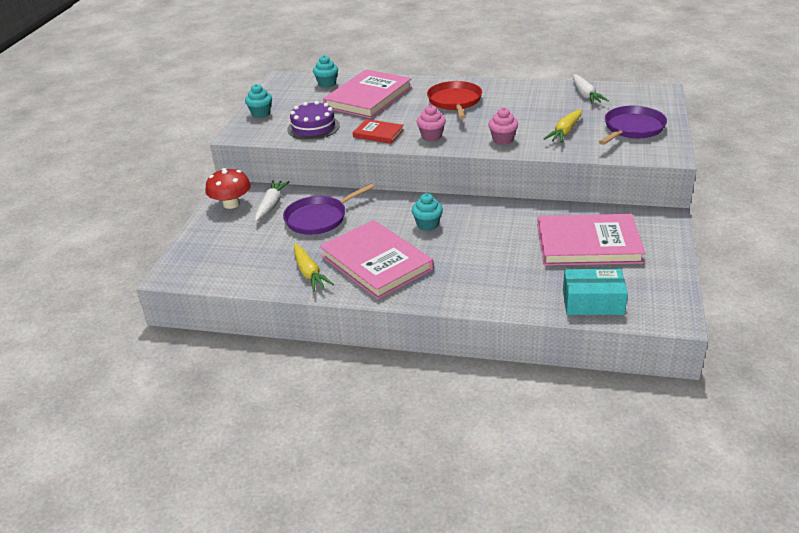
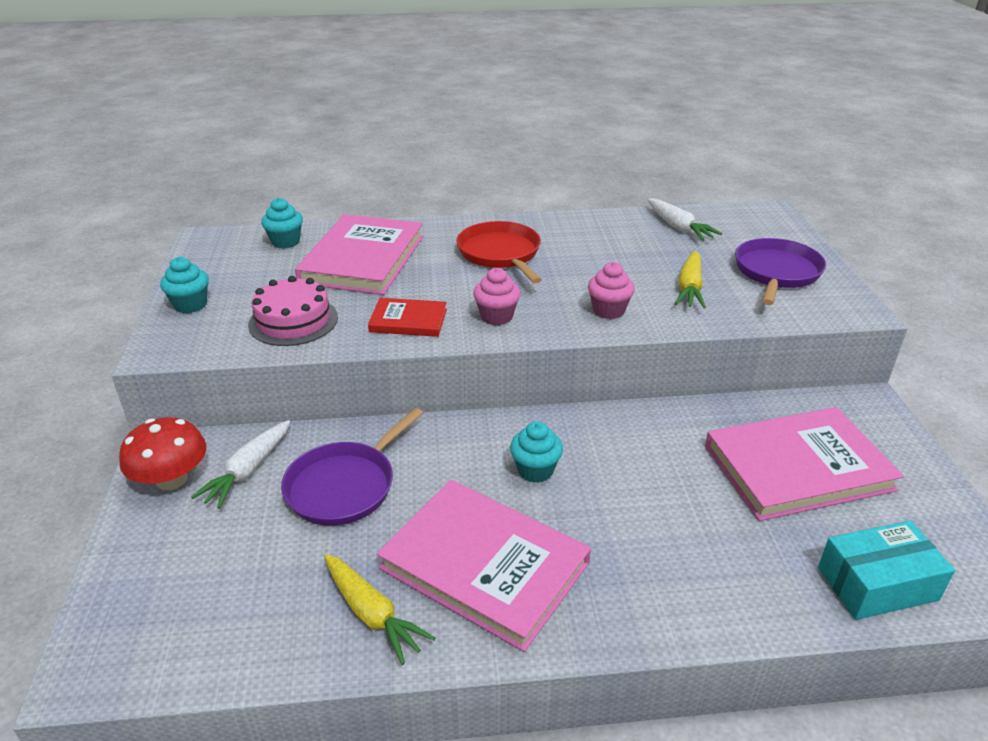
camera: 20 degrees left, 0 degrees up
(271, 205) = (248, 471): white carrot -> white carrot turned 150 degrees counterclockwise
(313, 127) = (293, 321): purple cake -> pink cake

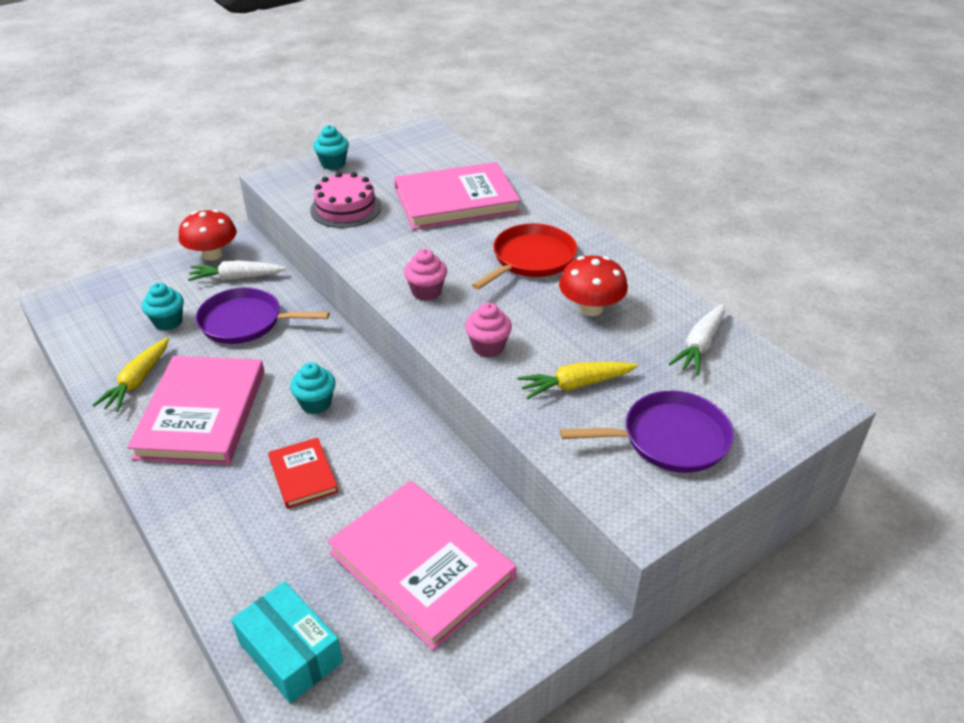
camera: 60 degrees right, 5 degrees up
(285, 242) = (449, 160): turquoise cupcake -> turquoise cupcake (168, 322)
(408, 320) = (385, 254): red book -> red book (303, 475)
(595, 251) = (590, 308): none -> red mushroom

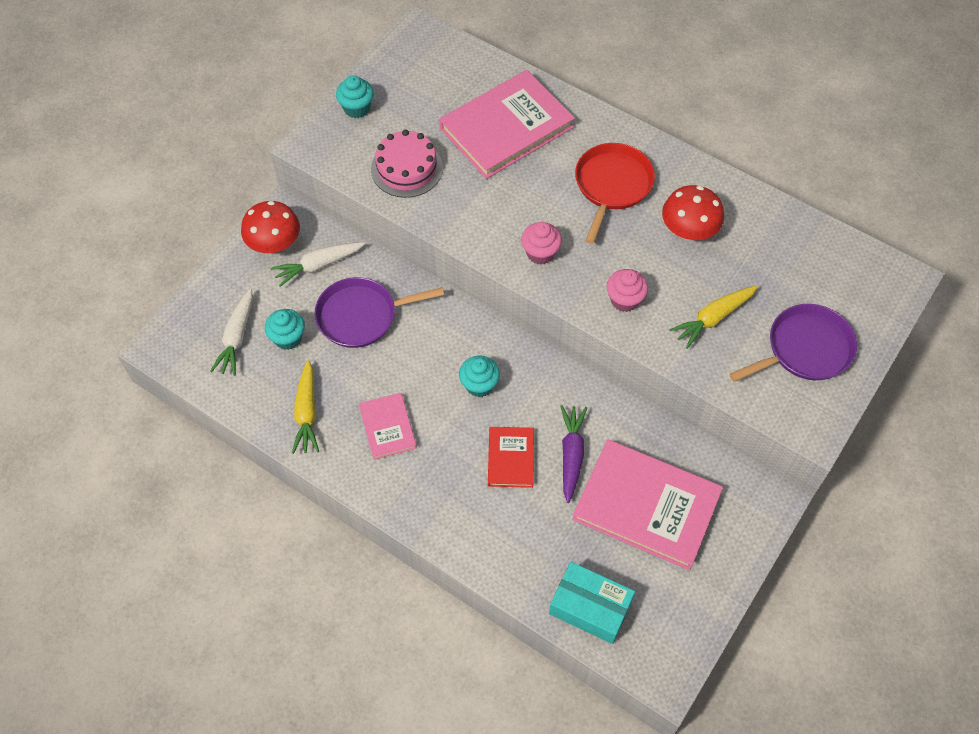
camera: 20 degrees left, 20 degrees up
(202, 414) = (387, 427): pink book -> pink book, size x0.51
(303, 475) = (510, 458): red book -> red book turned 45 degrees clockwise
(369, 490) = (571, 455): none -> purple carrot
(699, 346) = (792, 245): white carrot -> white carrot (237, 337)

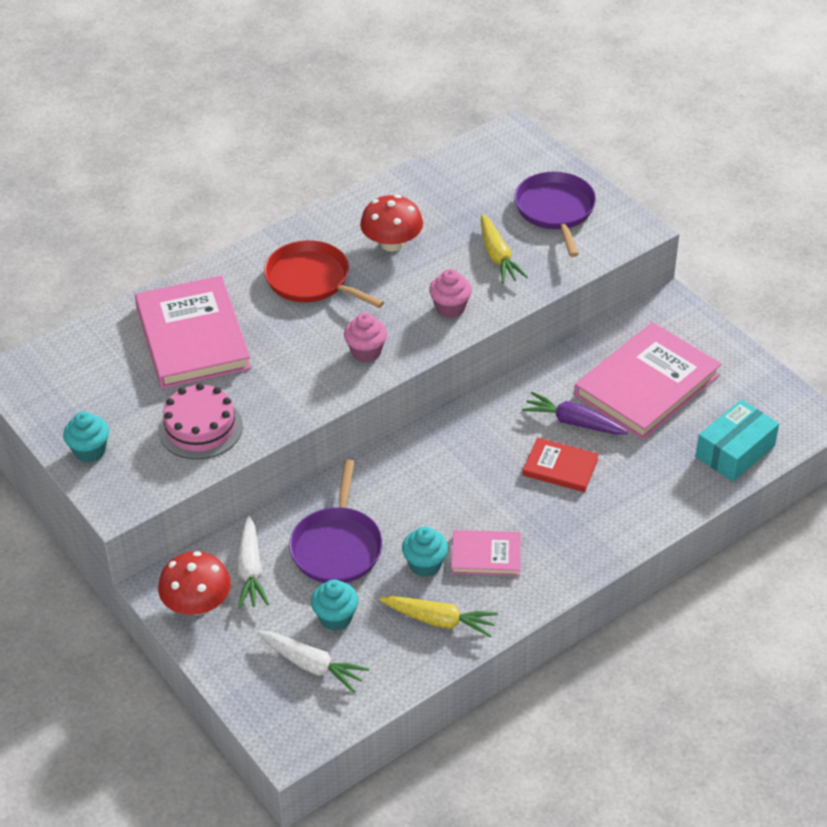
camera: 70 degrees left, 15 degrees down
(479, 385) = (467, 470): turquoise cupcake -> turquoise cupcake (425, 564)

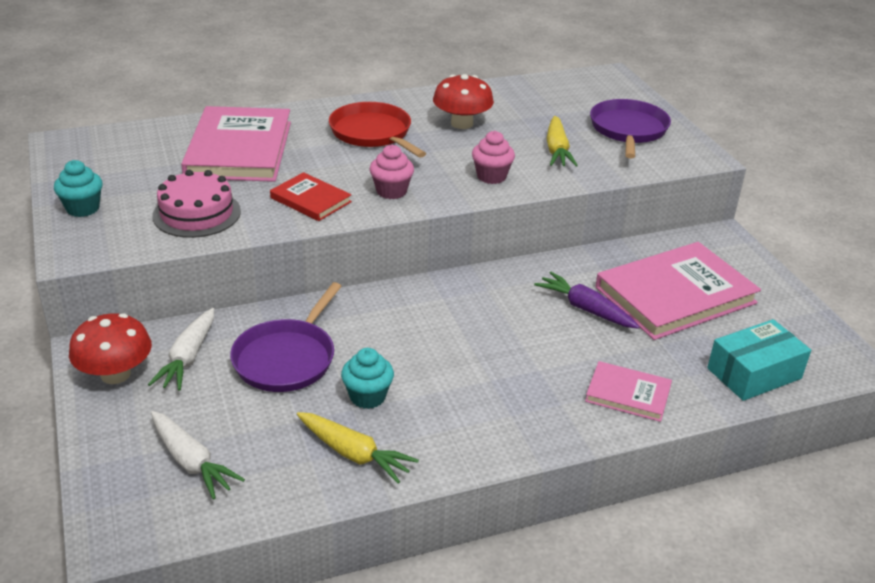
camera: 15 degrees right, 10 degrees down
(335, 618) = (245, 422): turquoise cupcake -> none
(486, 555) = (437, 404): pink book -> pink book (628, 394)
(560, 467) = (554, 344): red book -> red book (310, 200)

